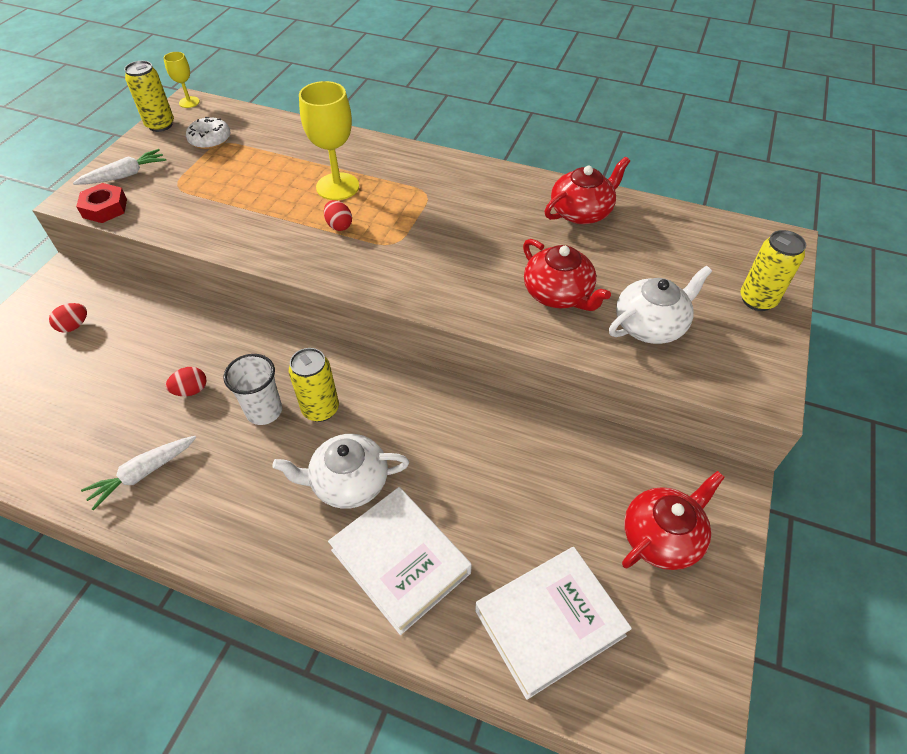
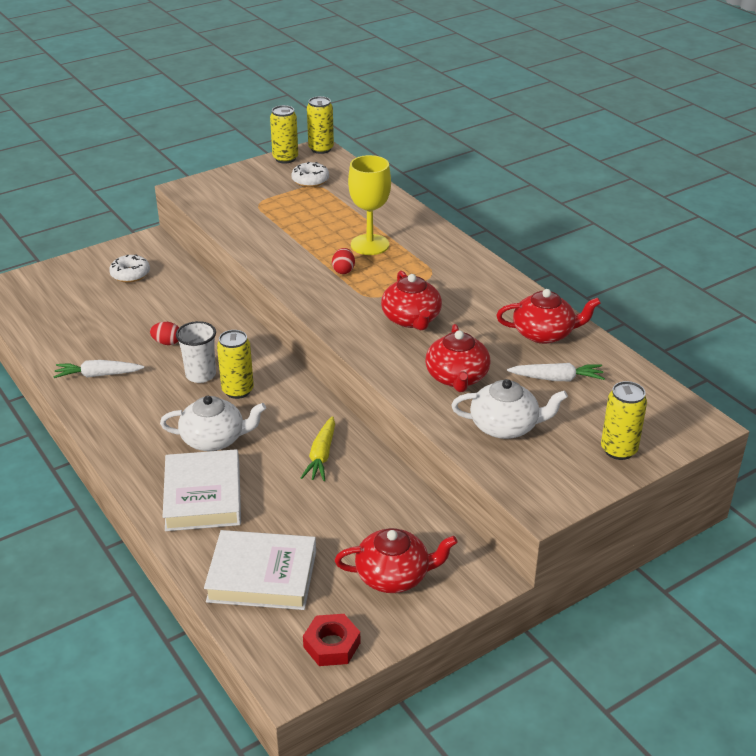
camera: 35 degrees right, 15 degrees down
(74, 326) = (130, 274): red egg -> white donut
(105, 208) = (199, 201): red nut -> red nut (332, 645)
(125, 175) = (230, 184): white carrot -> white carrot (556, 379)
(189, 102) = (321, 149): yellow goblet -> yellow can
(348, 482) = (214, 439): white teapot -> white teapot turned 150 degrees clockwise
(456, 250) = (411, 319): none -> red teapot
(472, 439) = (321, 455): none -> yellow carrot

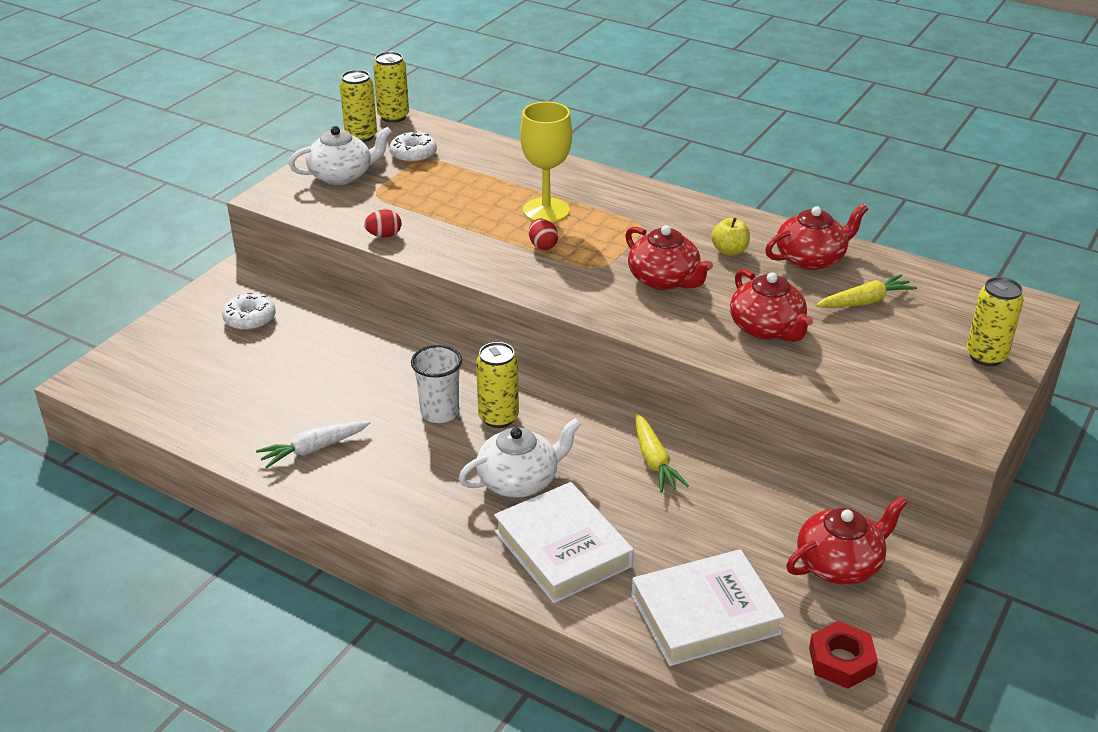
camera: 25 degrees left, 0 degrees up
(167, 342) = (366, 387): red egg -> red egg (384, 235)
(483, 310) = (729, 251): none -> yellow apple
(505, 426) = (860, 365): white teapot -> white teapot (342, 175)
(556, 379) = (864, 301): white carrot -> yellow carrot

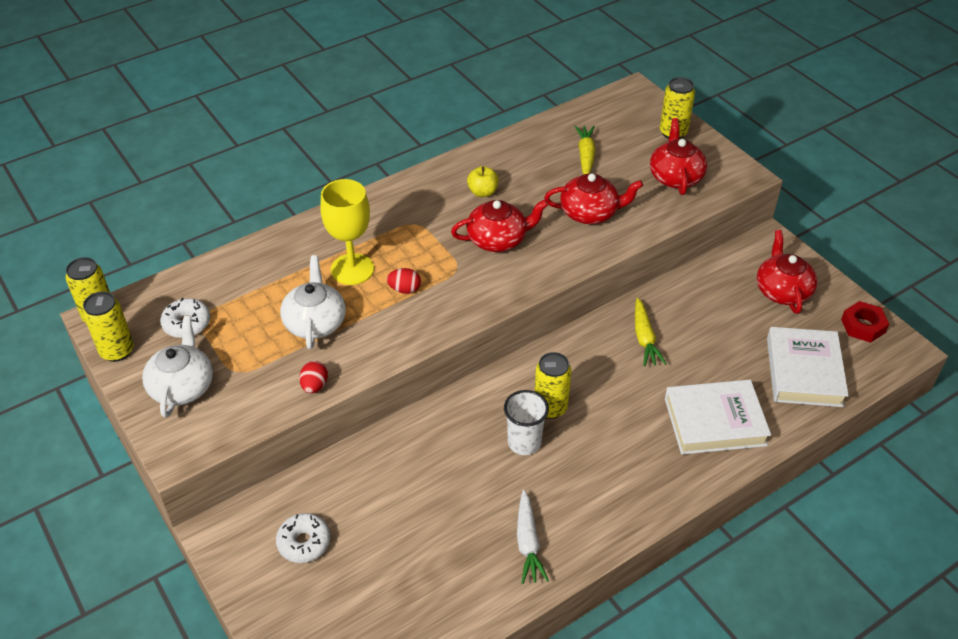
camera: 65 degrees left, 10 degrees up
(519, 480) = (631, 421): white teapot -> white teapot (315, 322)
(654, 461) = (644, 338): yellow carrot -> yellow carrot turned 75 degrees clockwise
(811, 259) = (519, 158): red teapot -> red teapot (675, 177)

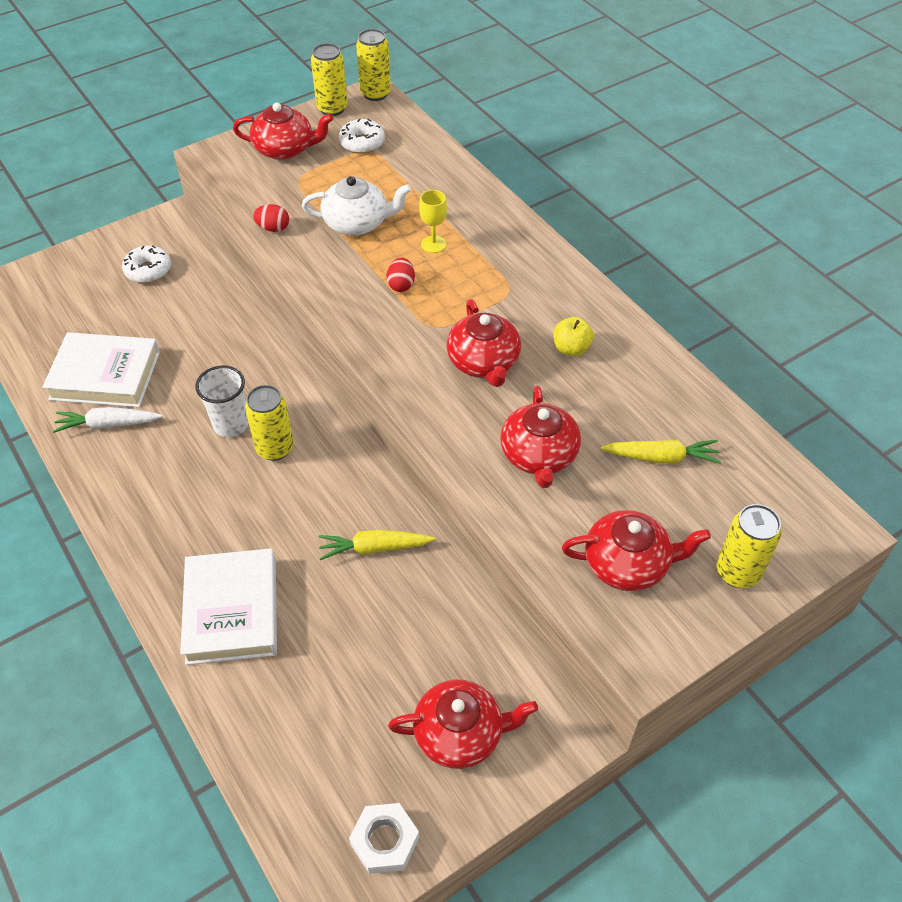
camera: 90 degrees right, 5 degrees up
(182, 386) = (285, 149): white teapot -> red teapot
(352, 269) = (433, 244): yellow goblet -> yellow goblet, size x0.54
(804, 372) = (302, 734): white book -> white book (105, 375)
(863, 326) = (385, 841): red nut -> white nut

